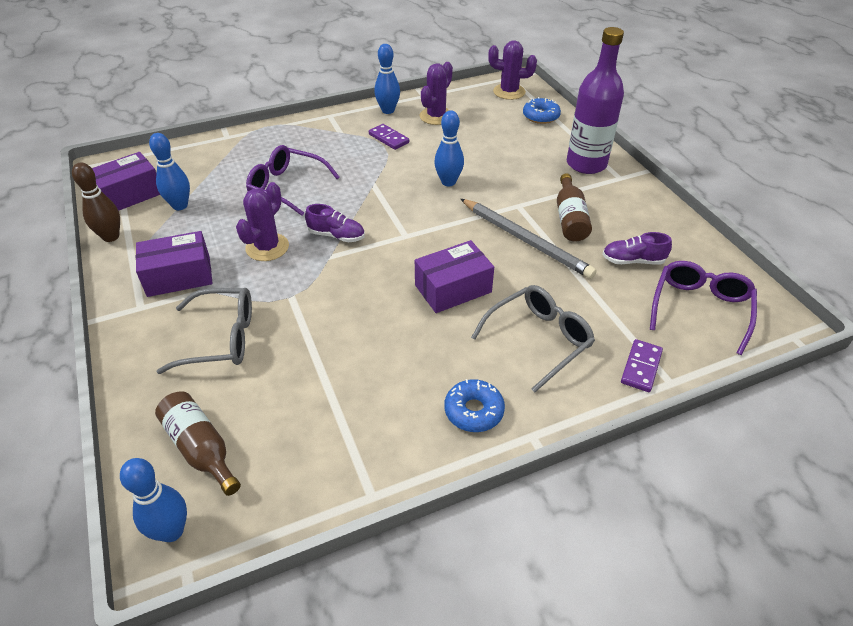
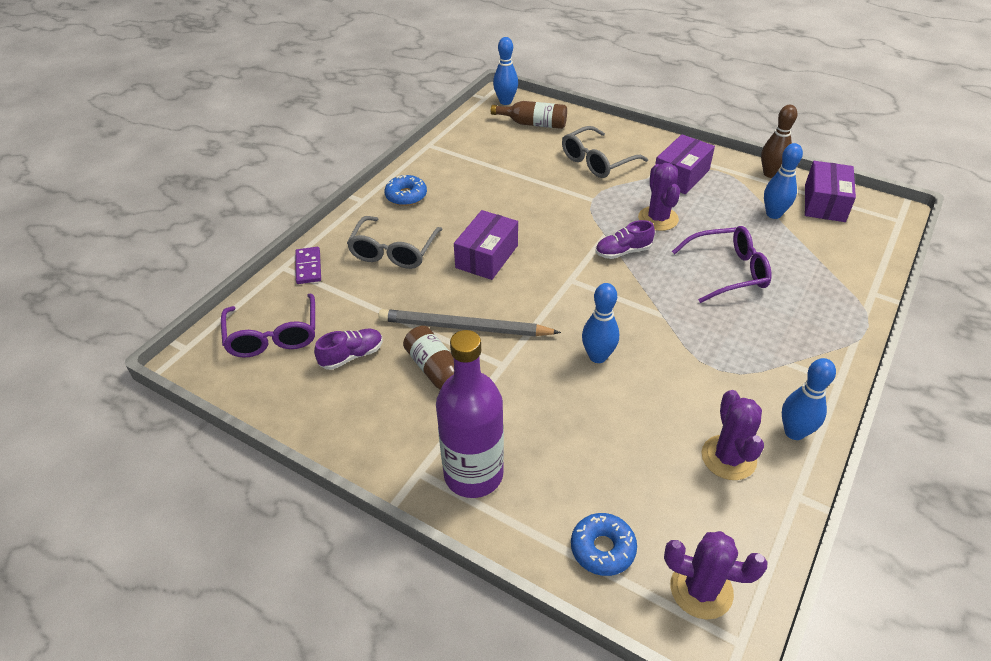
camera: 145 degrees right, 0 degrees up
(388, 138) = (729, 383): purple domino -> none
(509, 92) = (701, 589): purple cactus -> purple cactus turned 45 degrees clockwise

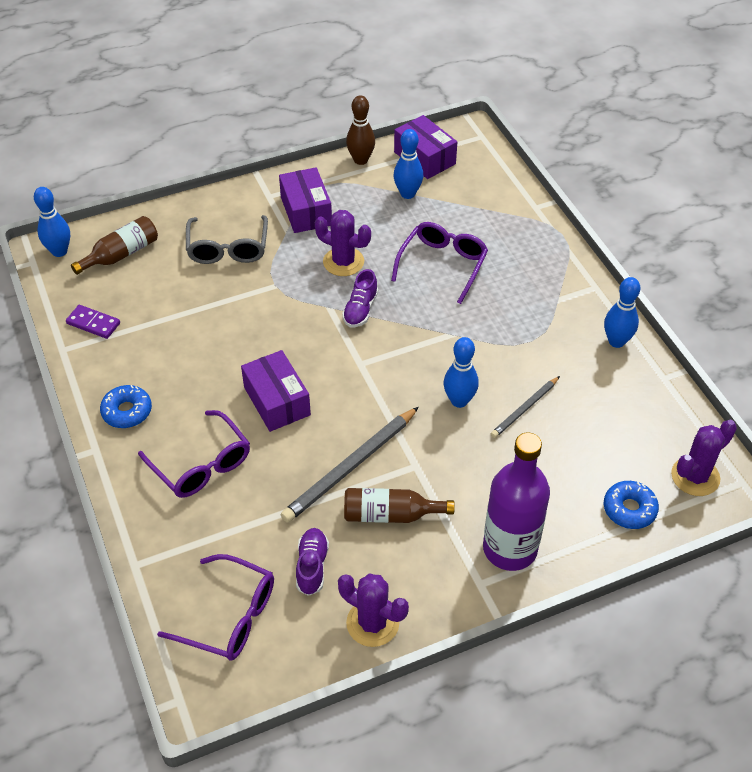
camera: 55 degrees left, 5 degrees up
(308, 267) = (156, 543): purple domino -> purple domino (93, 323)
(394, 251) = (201, 464): grey glasses -> purple glasses
(636, 405) = (525, 409): none -> grey pencil
(728, 457) = (610, 391): purple cactus -> purple cactus (372, 623)

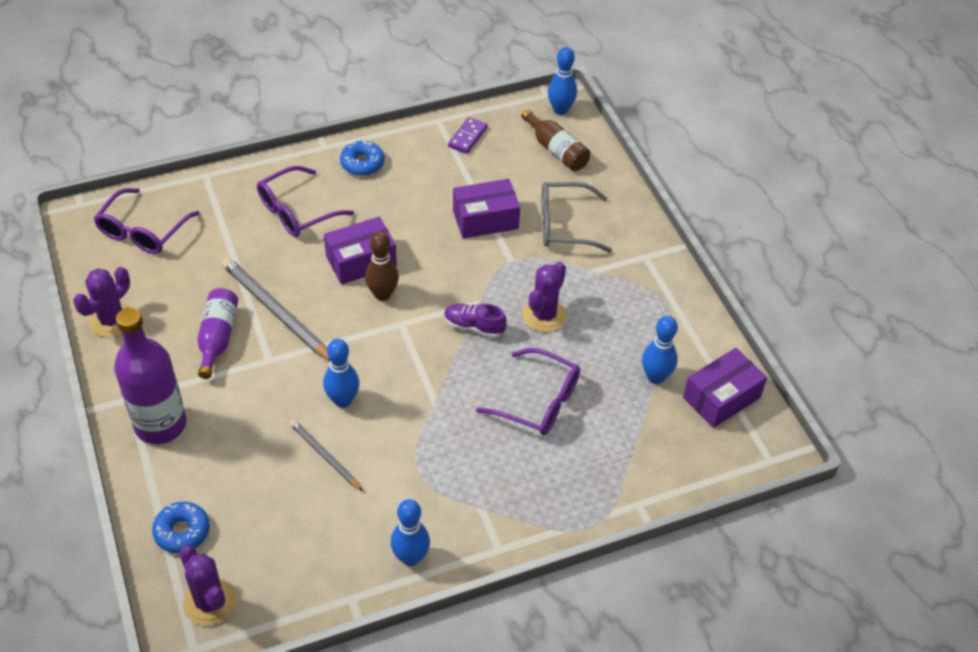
camera: 90 degrees right, 0 degrees up
(306, 211) = (622, 286): purple box -> purple box (485, 219)
(312, 566) = (177, 282): purple shoe -> none
(361, 160) = (712, 336): brown bowling pin -> brown bowling pin (382, 294)
(390, 514) = (217, 338): brown bottle -> purple bottle

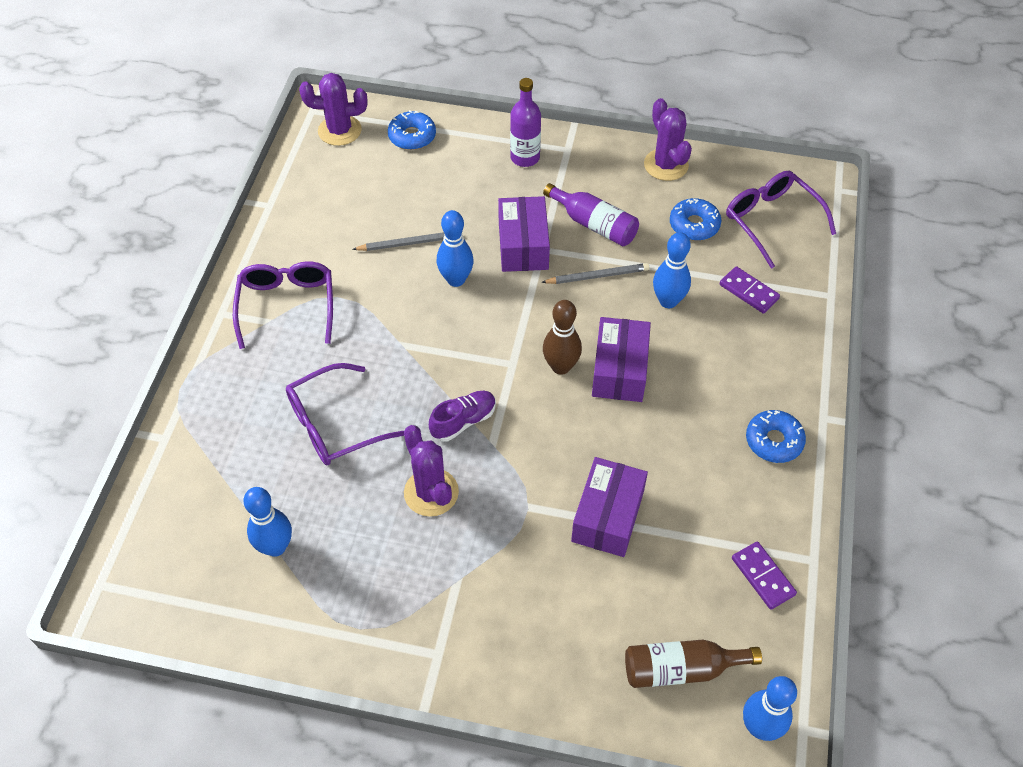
camera: 125 degrees right, 5 degrees up
(160, 424) = (525, 158): purple bottle -> purple bottle, size x0.61
(177, 275) = (694, 225): none -> blue donut
(231, 219) = (749, 291): none -> purple domino
(275, 311) = (597, 276): grey pencil -> grey pencil, size x0.58
(297, 211) = (728, 348): purple glasses -> purple glasses (287, 306)
(410, 557) = (268, 254): blue bowling pin -> blue bowling pin (668, 301)
(564, 225) = (545, 595): grey glasses -> none
(721, 398) = (201, 593): purple box -> purple box (523, 245)

